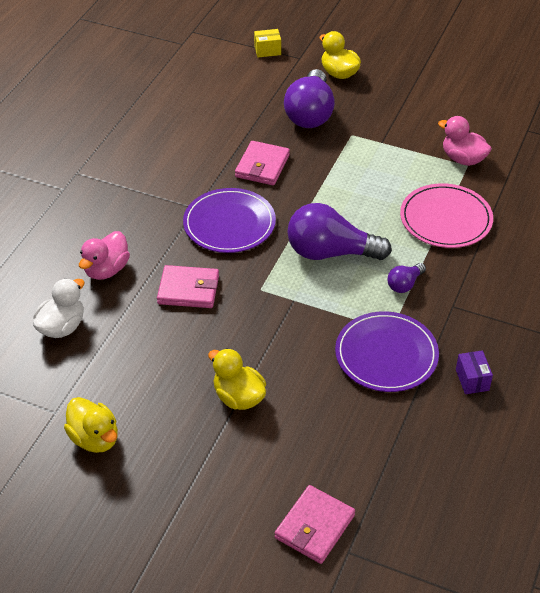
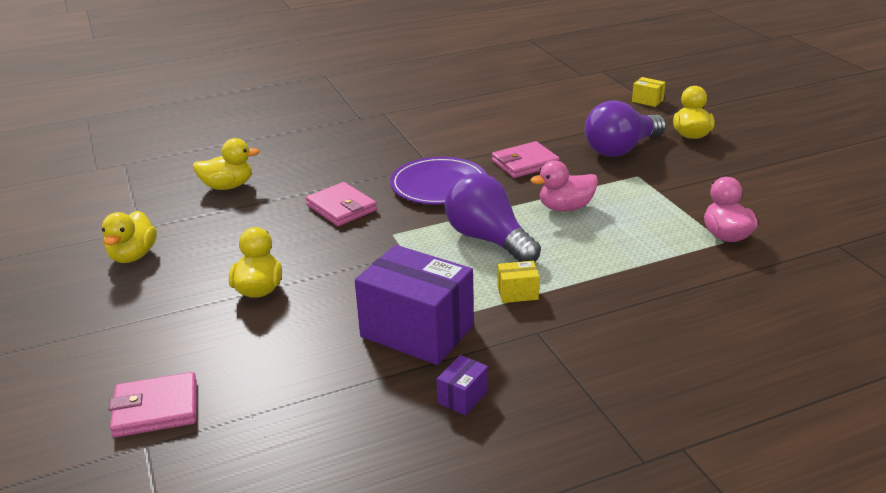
camera: 45 degrees right, 15 degrees down
(62, 327) = (228, 186): white duck -> yellow duck
(106, 270) = (309, 170): pink duck -> pink duck (565, 208)
(386, 354) = (417, 331): purple plate -> purple box
(404, 284) = (517, 293): purple light bulb -> yellow box
(445, 219) = (636, 268): pink plate -> none

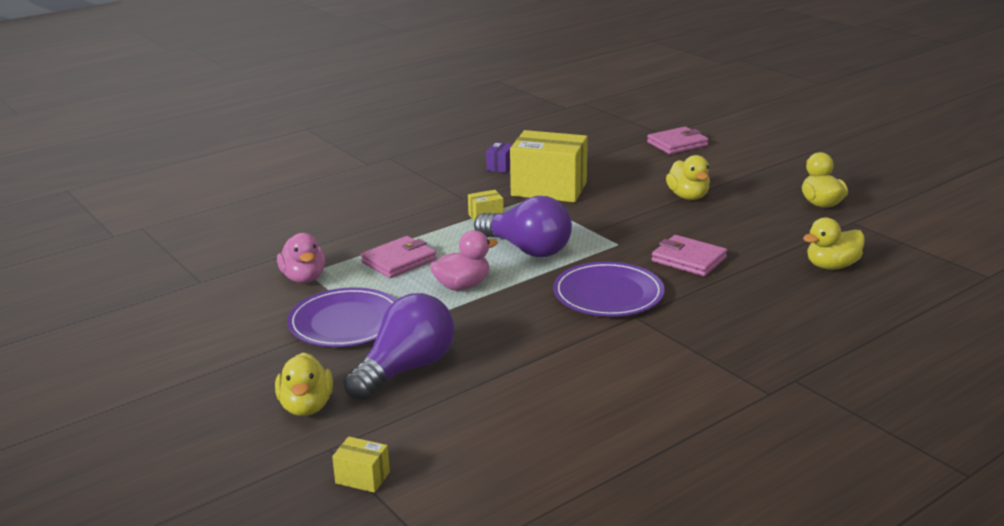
camera: 165 degrees right, 5 degrees down
(417, 331) = (549, 189): purple box -> yellow box
(525, 163) = (523, 332): pink wallet -> pink wallet (399, 261)
(673, 187) = (346, 322): none -> purple plate

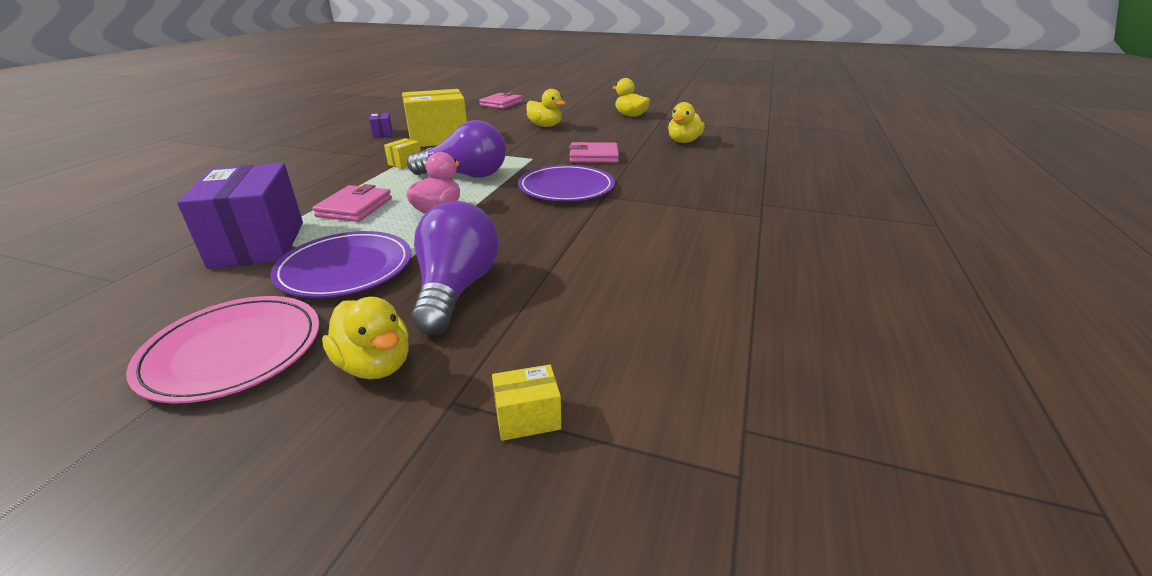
camera: 35 degrees left, 5 degrees up
(236, 364) = (233, 351): none -> pink plate
(304, 278) = (258, 244): pink duck -> purple box

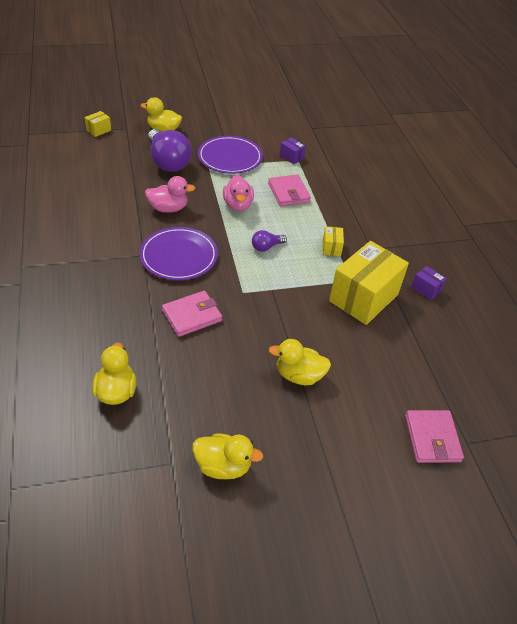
camera: 145 degrees right, 15 degrees up
(233, 351) = (217, 121): pink plate -> none
(258, 244) = (291, 157): purple box -> purple box, size x0.43
(466, 175) = (266, 247): purple light bulb -> purple light bulb, size x0.47
(531, 227) = (168, 208): none -> pink duck

